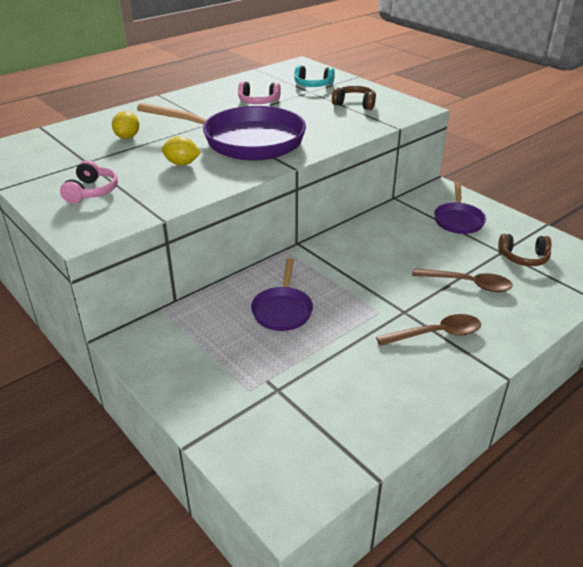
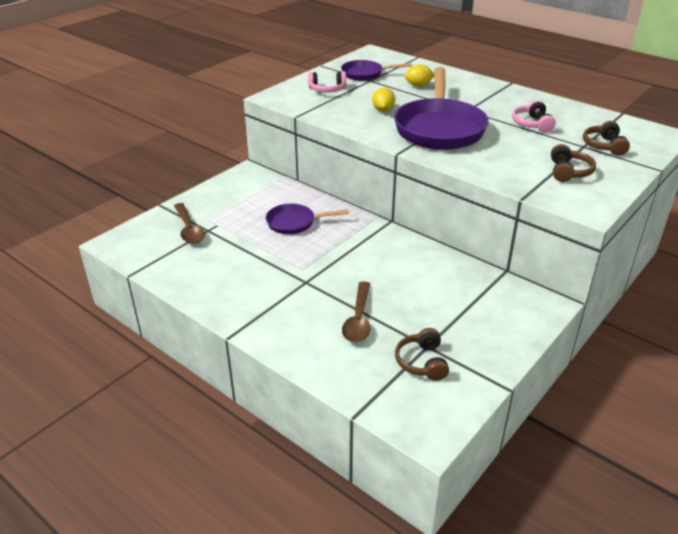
camera: 80 degrees right, 0 degrees up
(313, 85) = (604, 146): turquoise headphones -> brown headphones
(436, 334) = (278, 299): brown spoon -> brown spoon (189, 229)
(458, 220) = (481, 315): purple pan -> purple pan (365, 74)

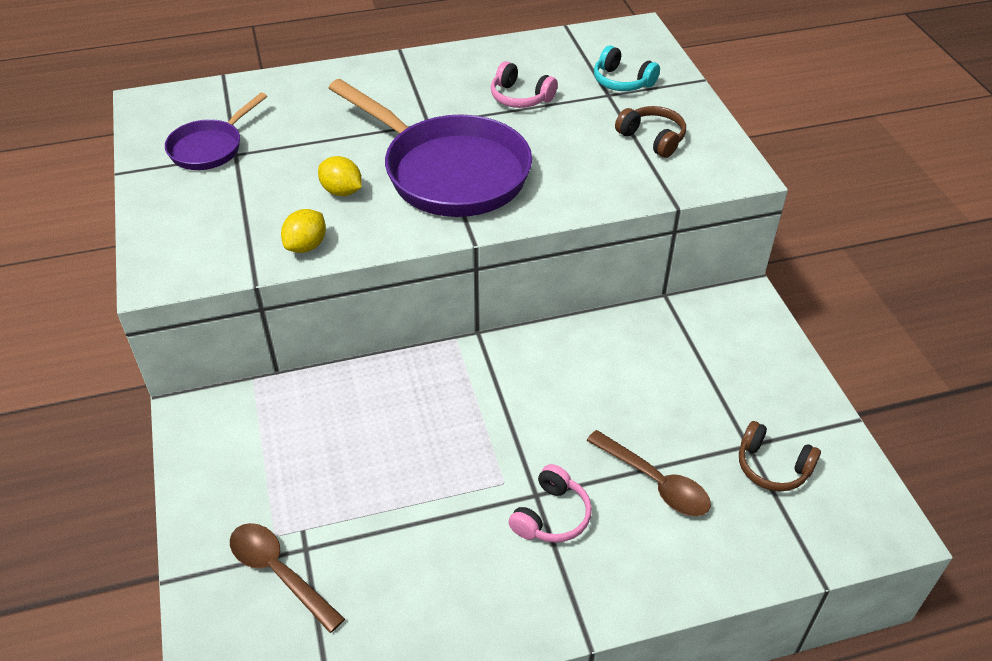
camera: 55 degrees left, 10 degrees up
(189, 229) = (279, 573): brown spoon -> brown spoon turned 150 degrees counterclockwise
(294, 223) = (388, 434): purple pan -> none
(327, 89) = (210, 209): pink headphones -> pink headphones (551, 516)
(418, 85) = (310, 122): yellow lemon -> yellow lemon (306, 246)
(604, 146) = (622, 81): brown headphones -> turquoise headphones

